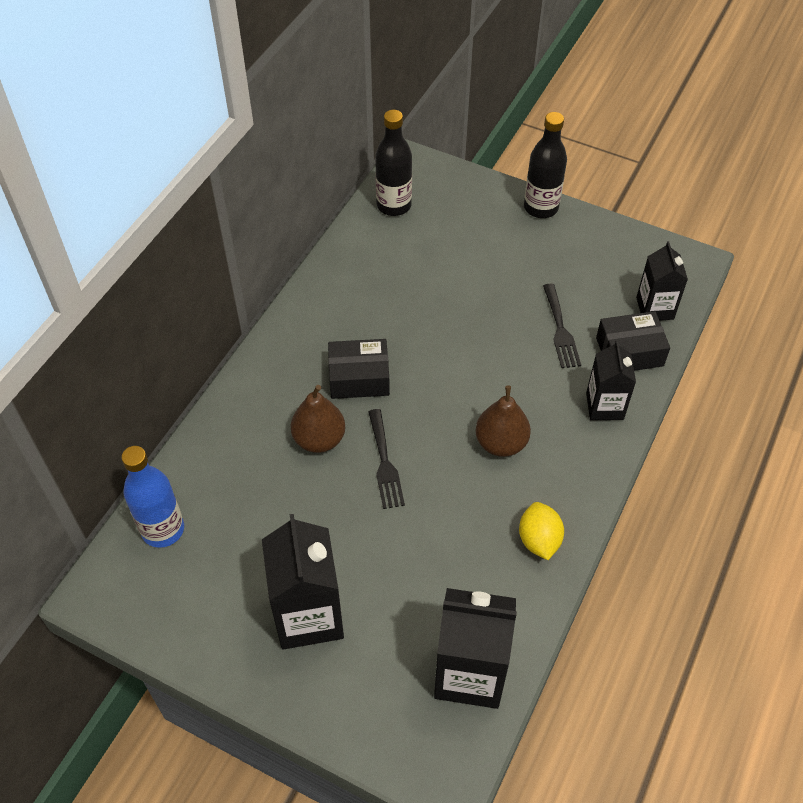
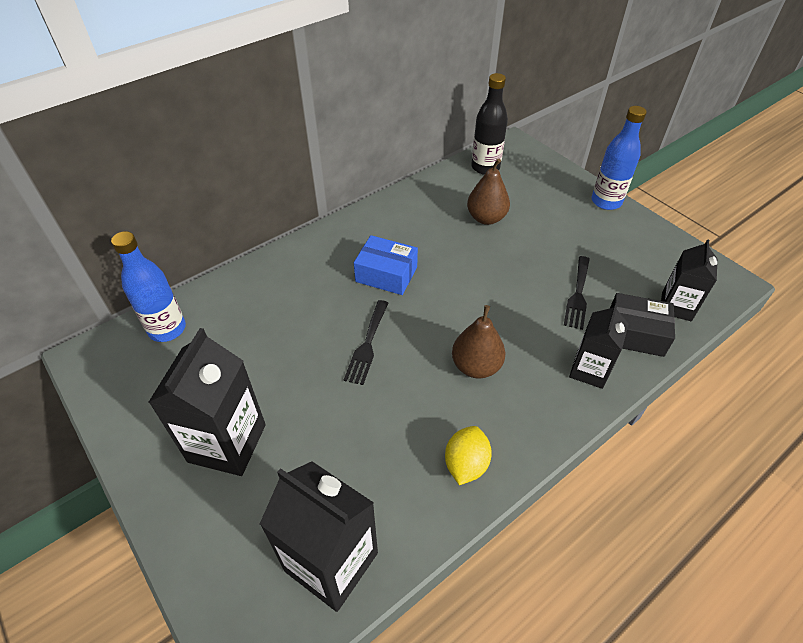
camera: 25 degrees right, 5 degrees down
(319, 439) = (327, 308): brown pear -> brown pear (486, 218)
(359, 378) = (386, 274): black box -> blue box
(541, 208) = (606, 201): black bottle -> blue bottle

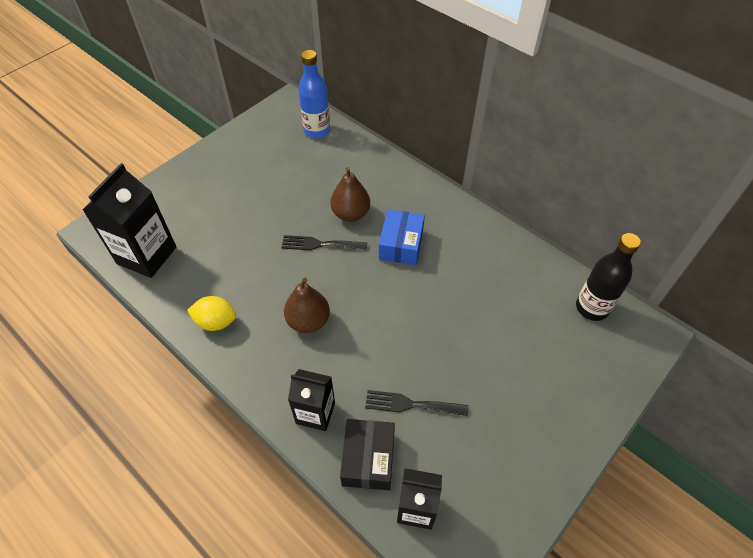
camera: 80 degrees right, 5 degrees up
(227, 443) = (228, 185): black carton -> none
(486, 218) = (503, 315): brown pear -> brown pear (350, 214)
(606, 201) = (579, 440): blue bottle -> none

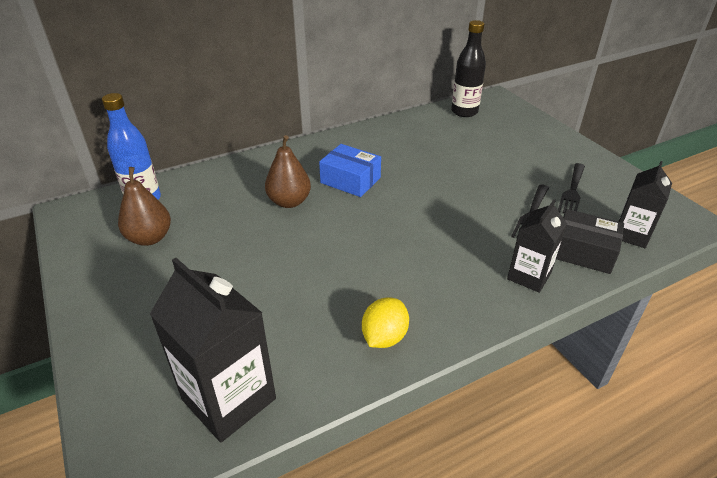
camera: 70 degrees left, 15 degrees down
(308, 321) = (416, 259): brown pear -> brown pear (150, 238)
(320, 244) = (316, 231): black fork -> black fork (572, 191)

